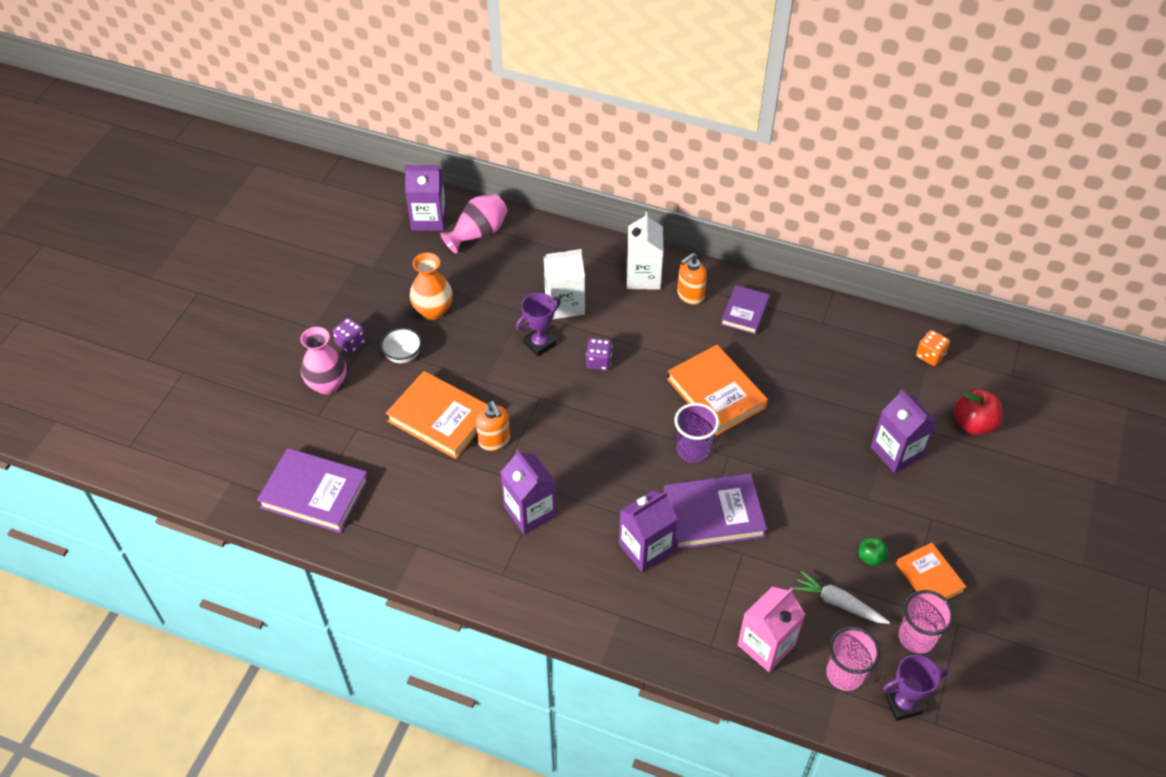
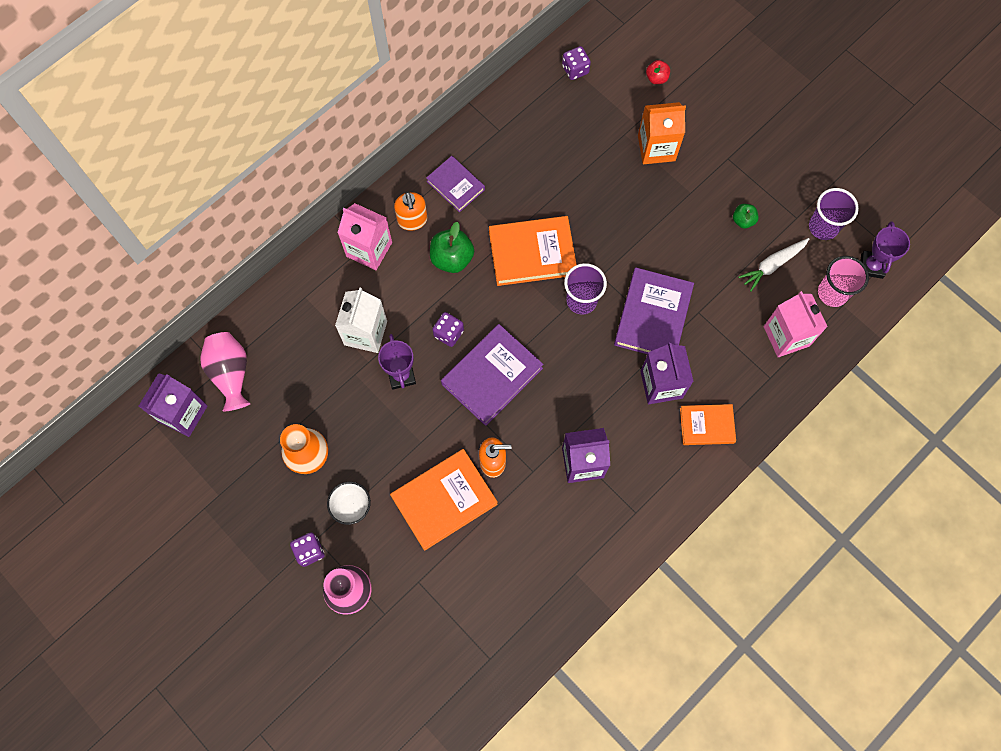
camera: 65 degrees left, 20 degrees up
(315, 493) = (476, 647): purple book -> purple book (492, 376)
(643, 277) = (369, 249): white carton -> pink carton
(672, 336) = (452, 258): none -> green apple
(896, 452) = (656, 148): purple carton -> orange carton
(916, 637) = (823, 227): pink cup -> purple cup
(929, 577) = (777, 189): orange book -> orange book (706, 425)
(930, 355) = (575, 70): orange dice -> purple dice
(973, 424) = (656, 78): red apple -> red apple, size x0.57

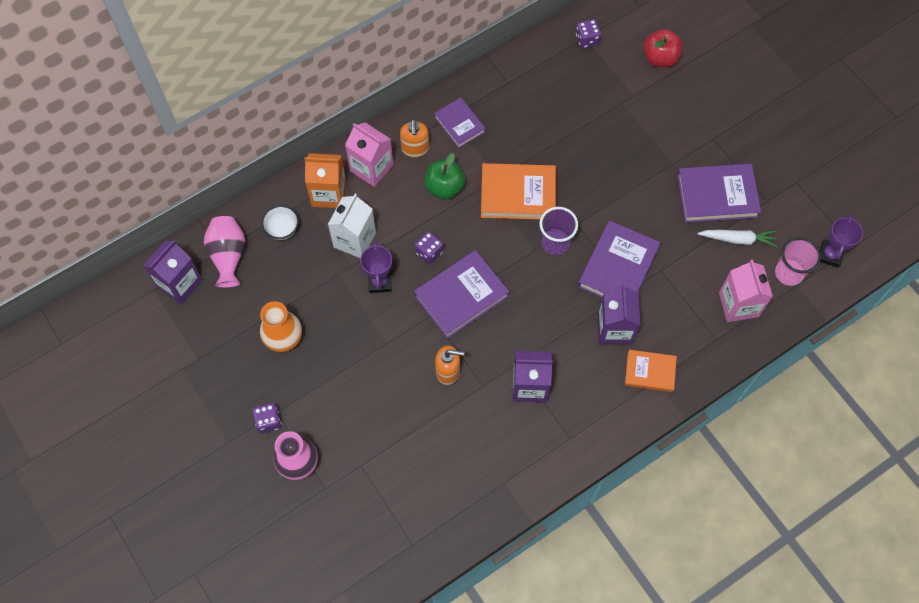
camera: 10 degrees right, 5 degrees down
(351, 506) = (313, 389): white bowl -> white bowl (282, 229)
(444, 500) = (397, 397): orange book -> none
(656, 78) = (660, 58): red apple -> red apple, size x1.74
(656, 148) = (648, 119): orange carton -> orange carton (329, 193)
(743, 220) = (717, 195): green apple -> purple book
(772, 265) = (737, 239): white carrot -> white carrot turned 150 degrees counterclockwise
(823, 227) = (791, 213): purple cup -> none

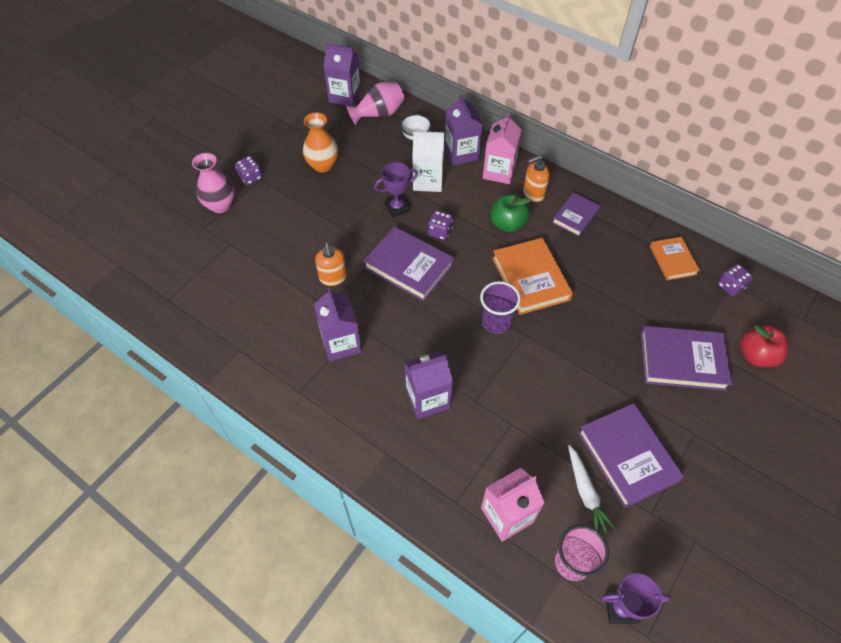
camera: 70 degrees right, 10 degrees down
(329, 193) = (461, 153): orange carton -> purple carton
(618, 267) = (496, 383): purple book -> purple book (682, 360)
(650, 372) = (393, 444): orange book -> orange book (673, 260)

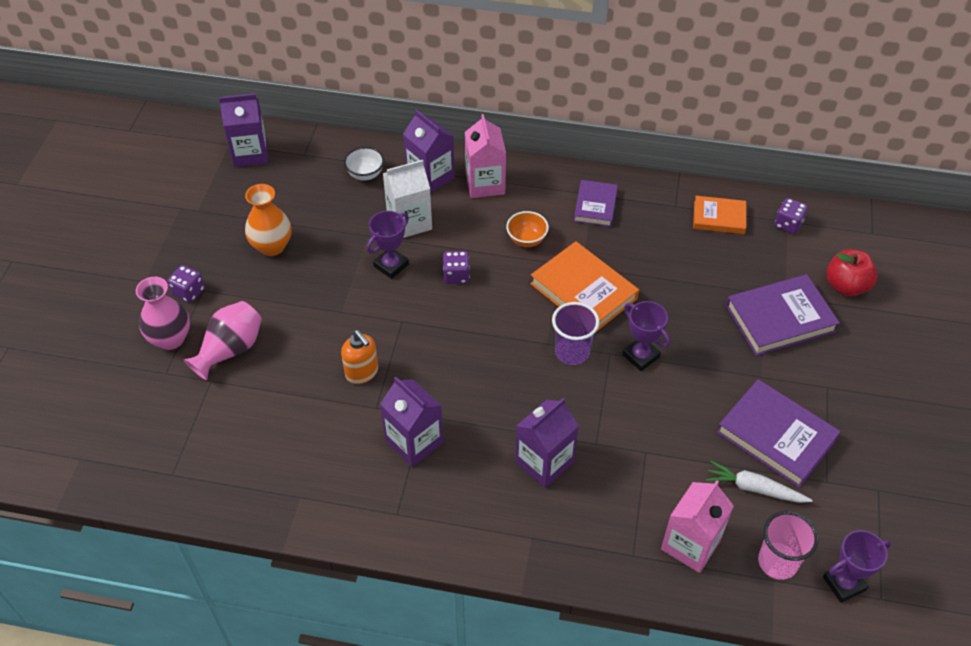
camera: 25 degrees left, 5 degrees down
(379, 114) = (305, 162): pink vase -> pink vase (230, 350)
(409, 266) = (442, 327): purple book -> none
(507, 224) = (526, 240): green apple -> orange bowl
(533, 194) = (536, 196): orange soap dispenser -> none
(548, 346) = (640, 356): none -> purple trophy
(586, 492) = (755, 488): white carrot -> white carrot turned 150 degrees clockwise
(673, 260) = (719, 217): orange book -> orange book turned 45 degrees counterclockwise

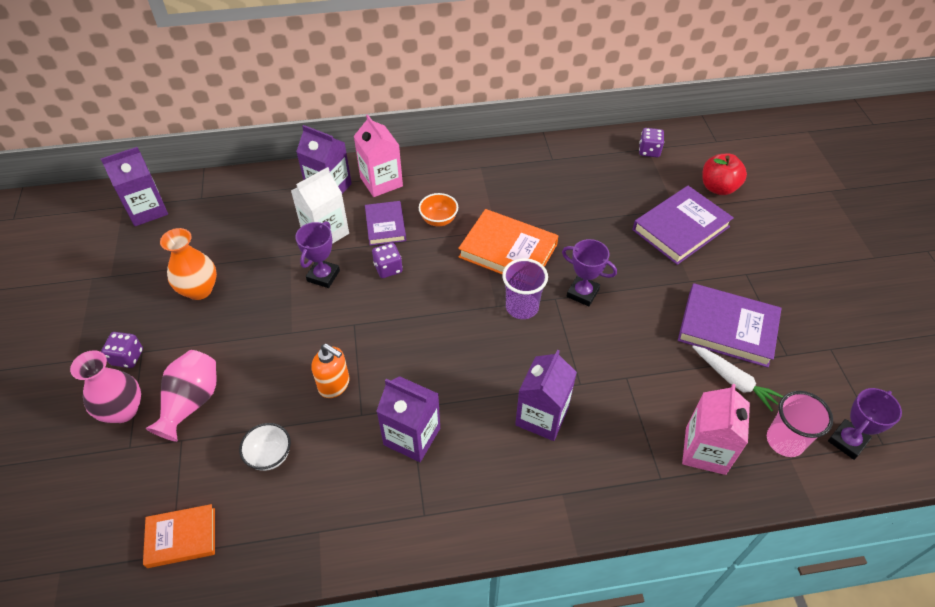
camera: 20 degrees left, 0 degrees up
(365, 174) = (267, 201): white bowl -> white bowl (270, 456)
(595, 206) = (486, 176): purple book -> purple book (385, 225)
(719, 217) = (592, 160): orange book -> orange book (181, 537)
(755, 488) = (733, 380): white carrot -> white carrot turned 135 degrees counterclockwise

